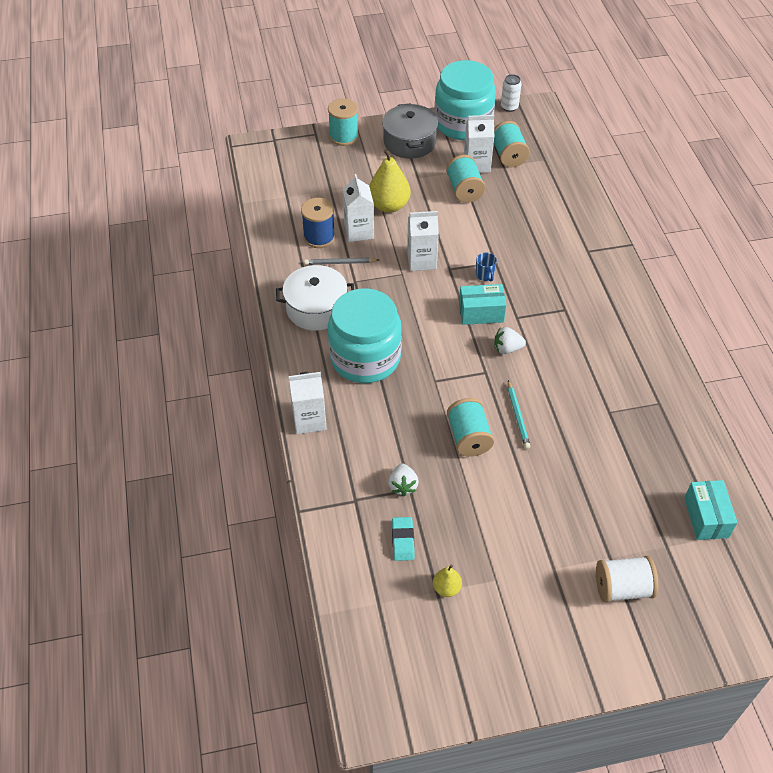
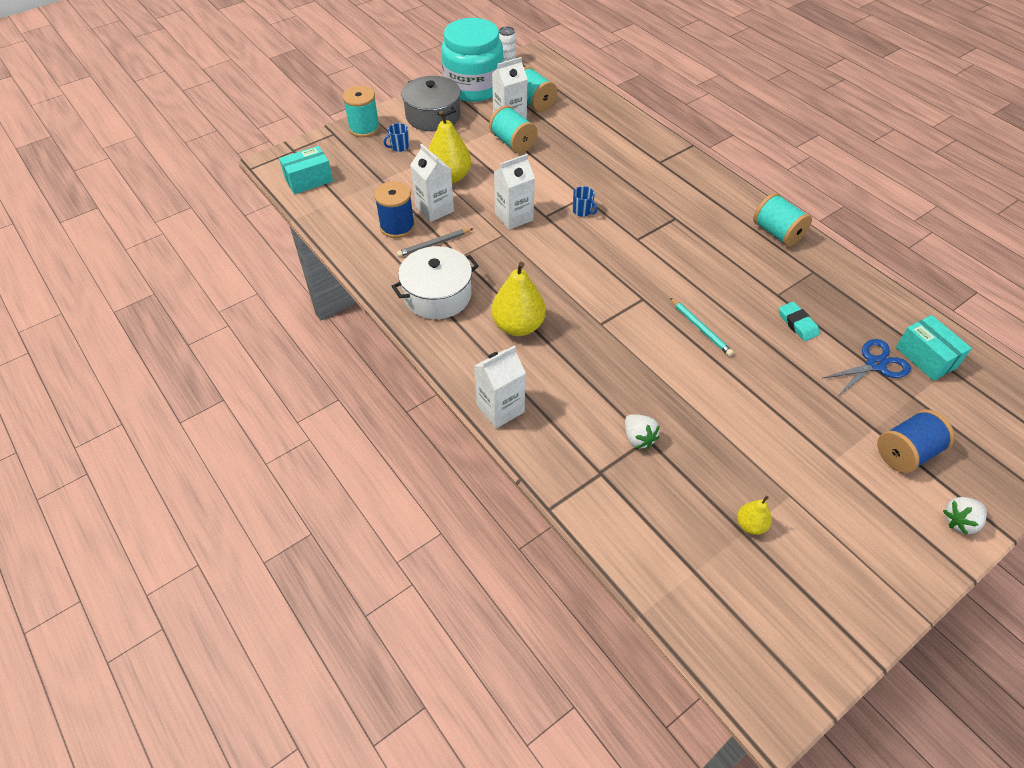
camera: 25 degrees left, 0 degrees up
(363, 163) = (399, 147): none -> blue mug
(365, 358) = (518, 326): turquoise jar -> yellow pear
(403, 540) = (675, 494): turquoise eraser -> turquoise eraser (797, 324)
(468, 438) = (669, 366): turquoise spool -> turquoise spool (777, 233)
(481, 313) = (602, 246): turquoise box -> turquoise box (309, 180)
(507, 348) = (648, 270): white strawberry -> white strawberry (960, 521)
(622, 588) = (906, 453): white spool -> blue spool
(653, 505) = (875, 364): none -> blue scissors

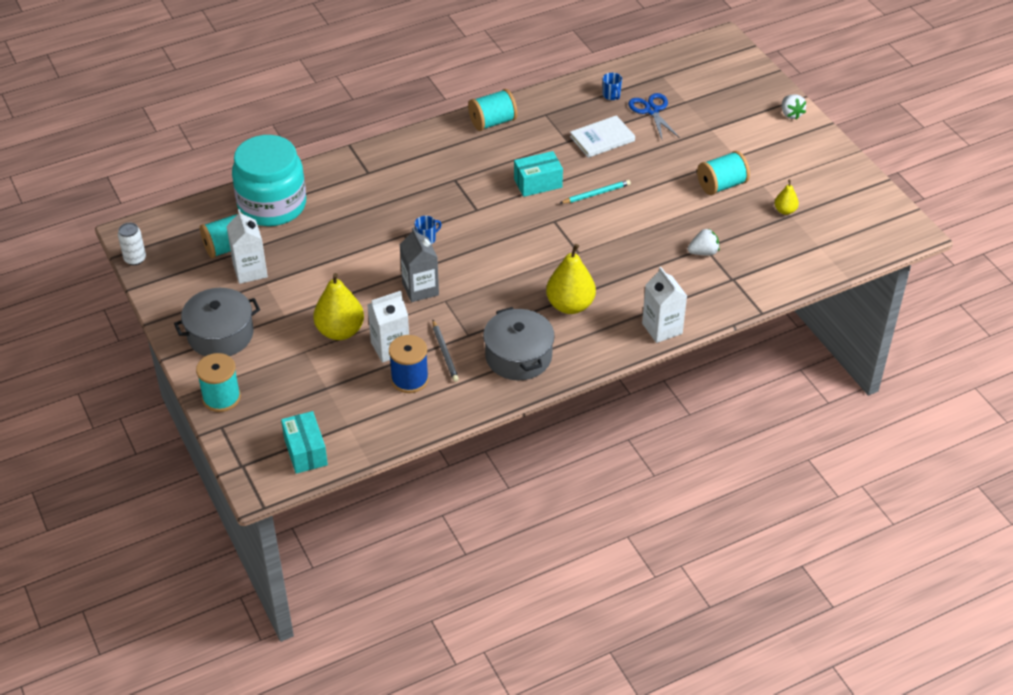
camera: 80 degrees left, 5 degrees down
(399, 147) = (270, 368): blue mug -> blue mug (611, 95)
(437, 295) = (518, 356): white pot -> grey pot
(473, 87) = (175, 294): turquoise jar -> turquoise jar (272, 205)
(513, 143) = (297, 274): turquoise spool -> turquoise spool (721, 185)
(514, 217) = (420, 289): white carton -> grey carton
(797, 324) = (602, 139): turquoise eraser -> white book
(906, 453) = (734, 120): blue spool -> none
(925, 357) = (649, 83): turquoise box -> turquoise box (538, 183)

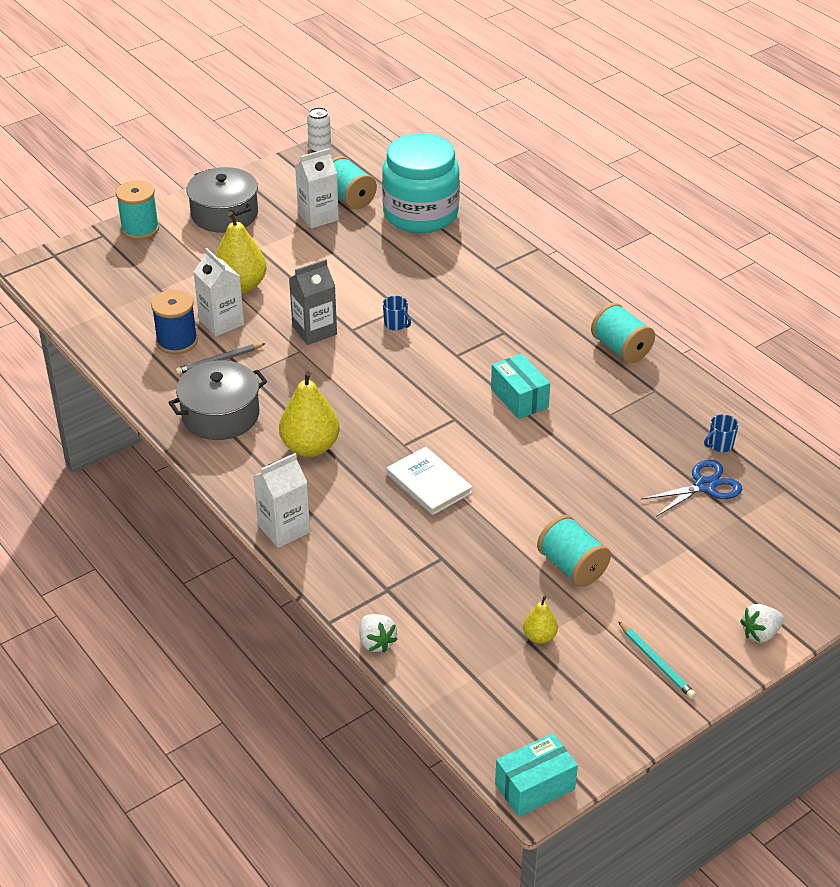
camera: 80 degrees right, 5 degrees down
(305, 451) = (73, 289): turquoise box -> turquoise box (535, 787)
(596, 194) = (515, 449): turquoise pencil -> turquoise pencil (656, 662)
(602, 139) = (626, 445): white book -> white book (429, 483)
(703, 252) = (431, 557): white strawberry -> white strawberry (376, 642)

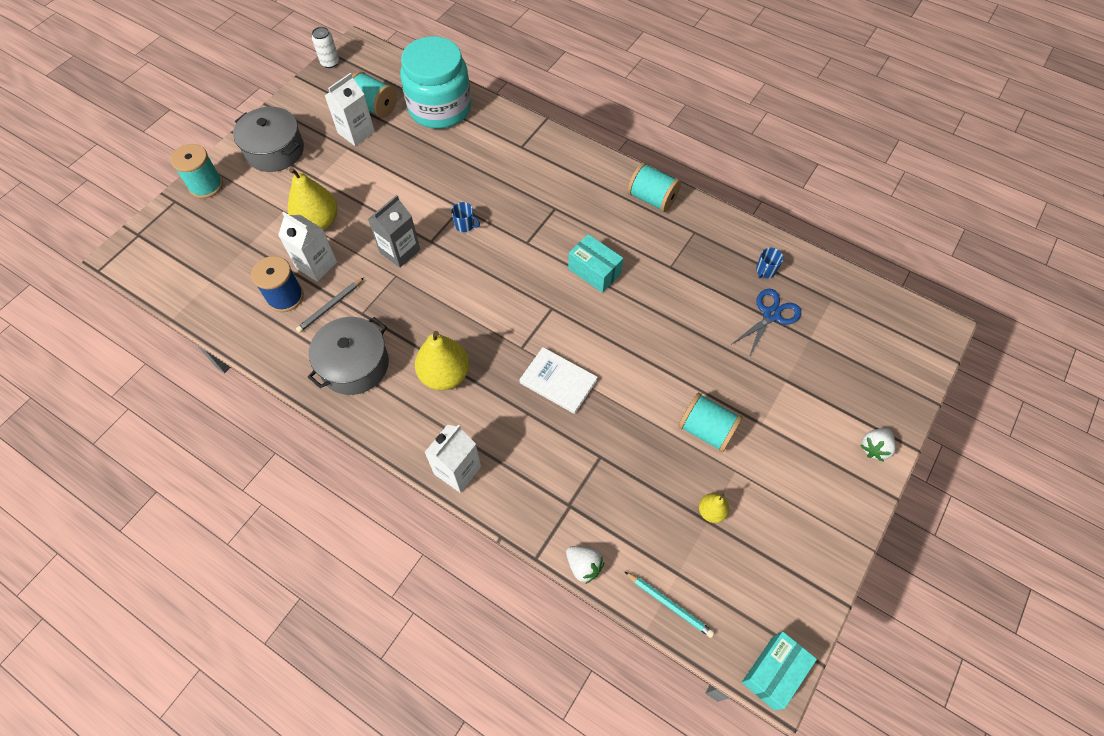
camera: 20 degrees left, 20 degrees up
(656, 662) = (811, 505): turquoise pencil -> turquoise pencil (669, 605)

